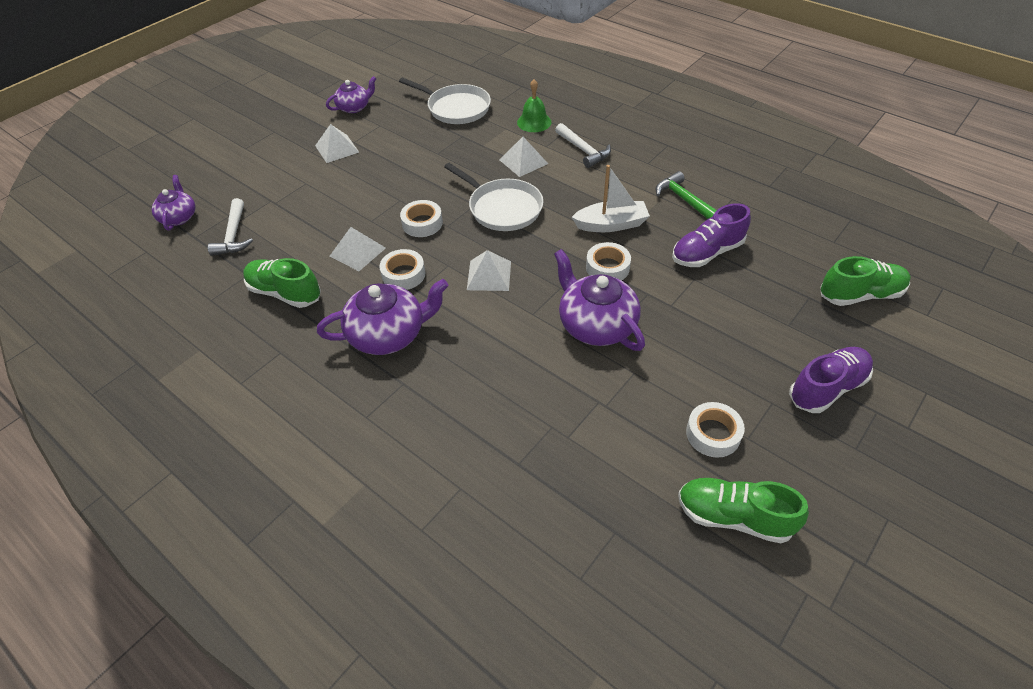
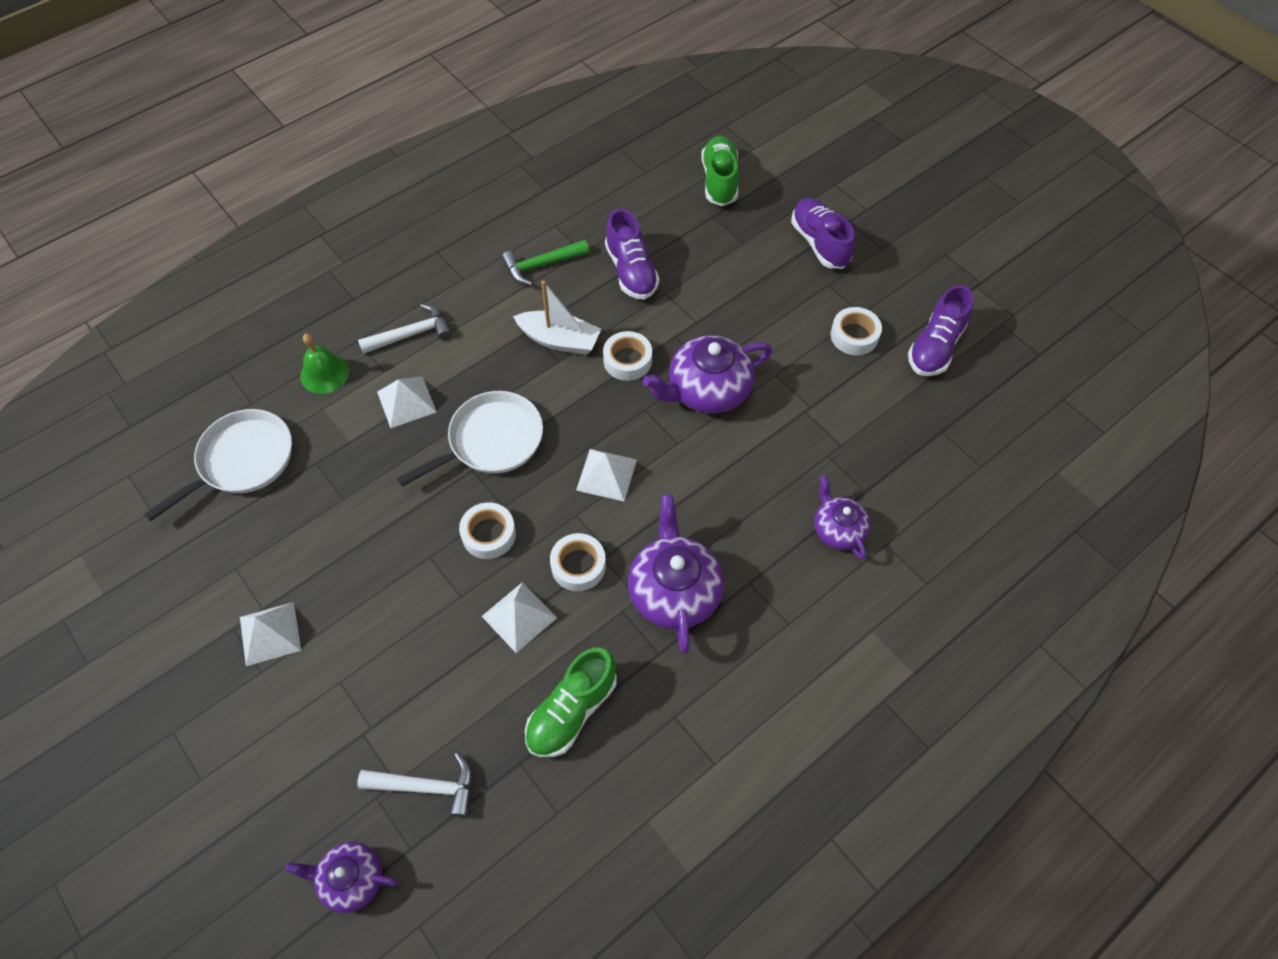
camera: 80 degrees left, 10 degrees up
(354, 107) = (165, 602): purple teapot -> purple teapot (838, 529)
(611, 224) = (559, 340): white boat -> white boat turned 105 degrees clockwise
(733, 517) = (935, 347): green shoe -> purple shoe

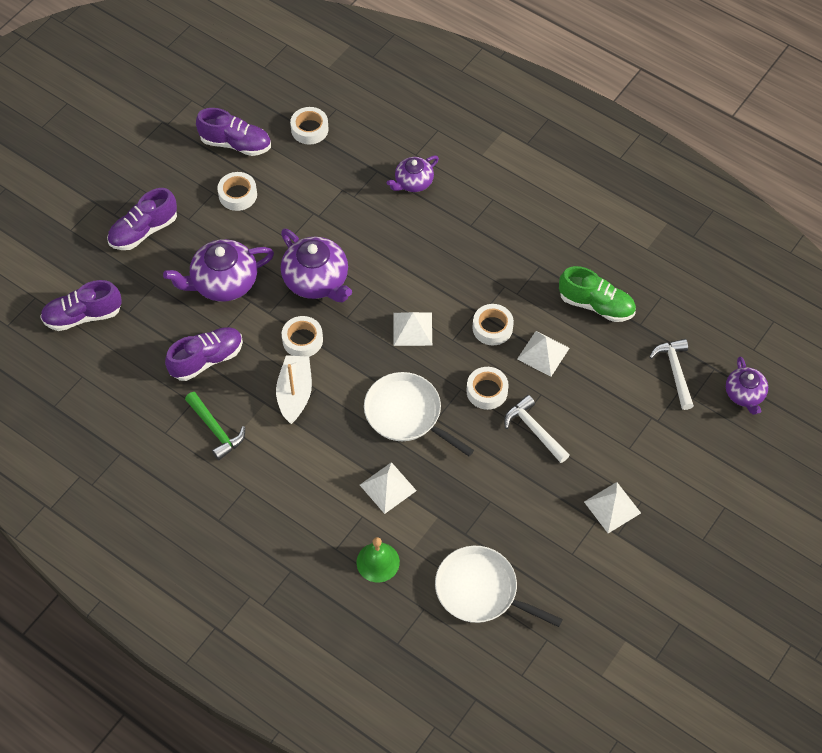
camera: 105 degrees left, 0 degrees up
(411, 334) = (318, 508): white hammer -> white hammer (534, 430)
(674, 591) = (492, 266): purple teapot -> purple teapot (223, 282)
(719, 181) = (83, 316): green shoe -> purple shoe
(948, 429) = (309, 129): none -> white tape

